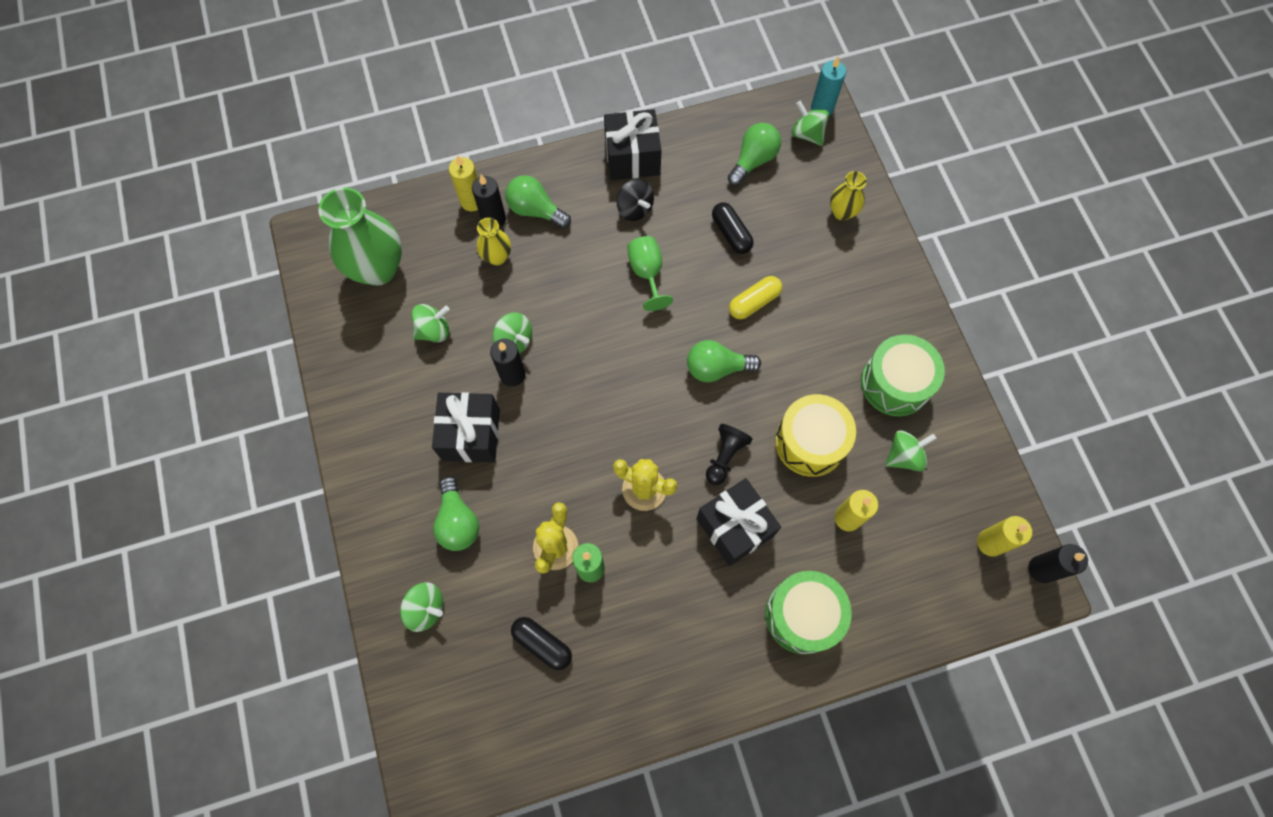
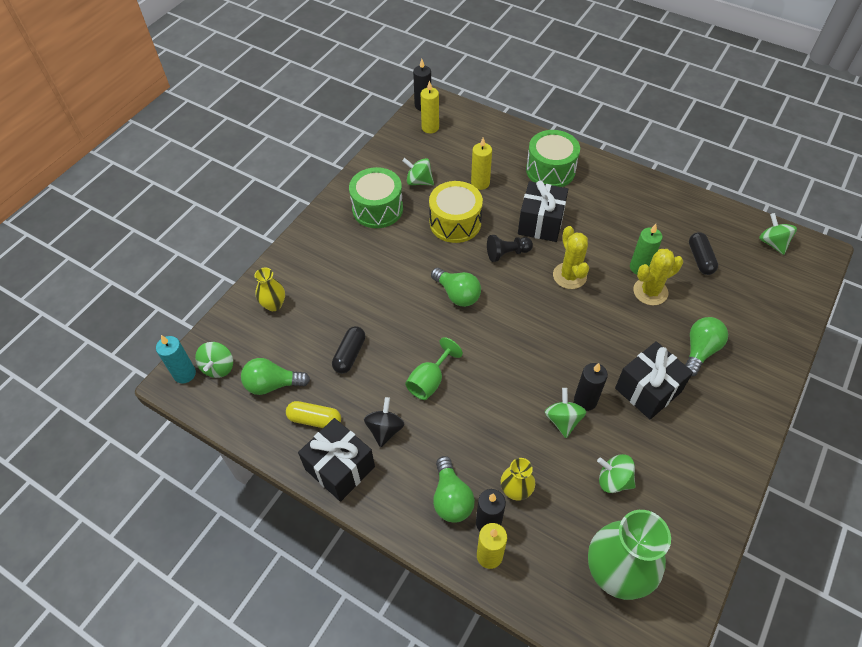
camera: 130 degrees left, 15 degrees down
(426, 609) = (758, 325): green spinning top -> green spinning top (772, 243)
(754, 302) = (391, 306): yellow capsule -> yellow capsule (315, 420)

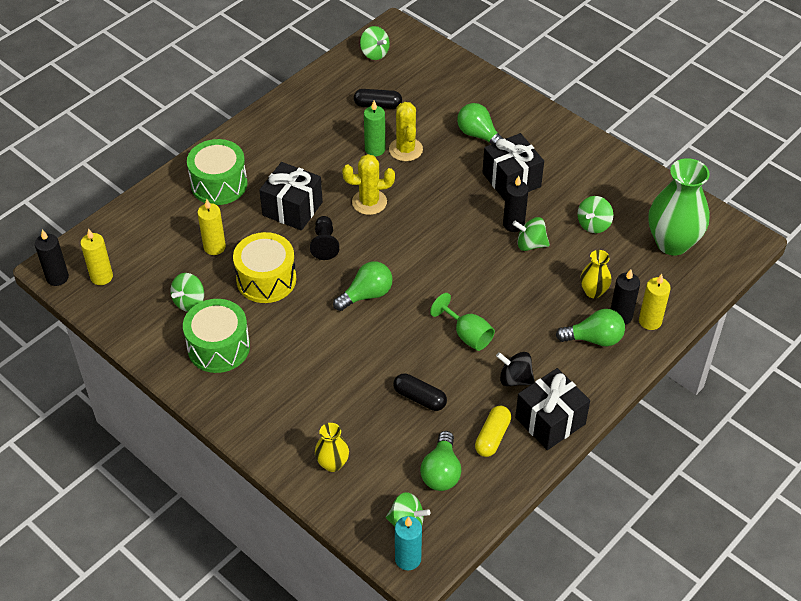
camera: 80 degrees left, 5 degrees down
(772, 243) = (374, 53): green spinning top -> green spinning top turned 120 degrees counterclockwise

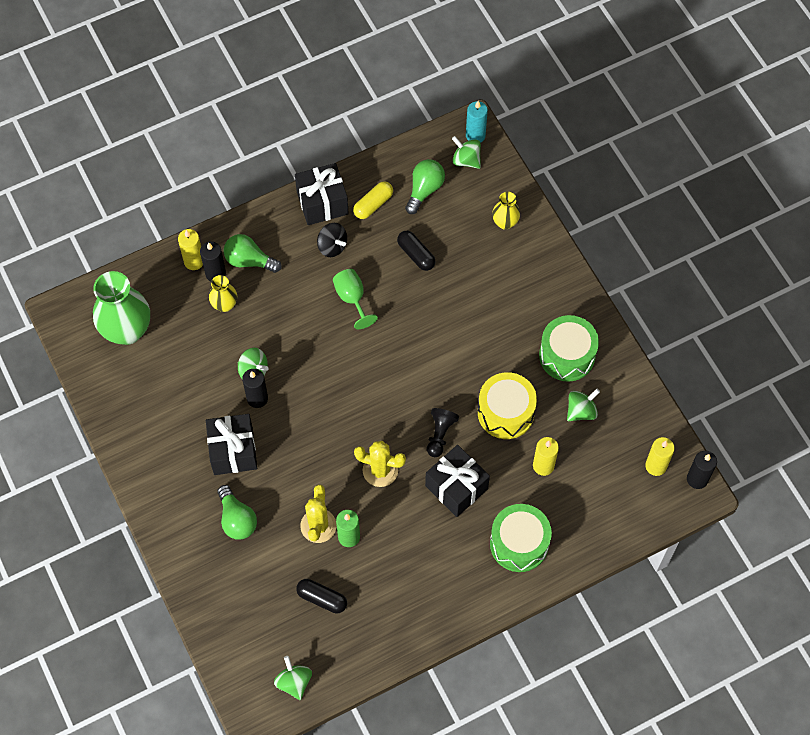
camera: 160 degrees left, 15 degrees up
(366, 295) = (422, 366): green light bulb -> none
(593, 224) = (185, 373): green spinning top -> none

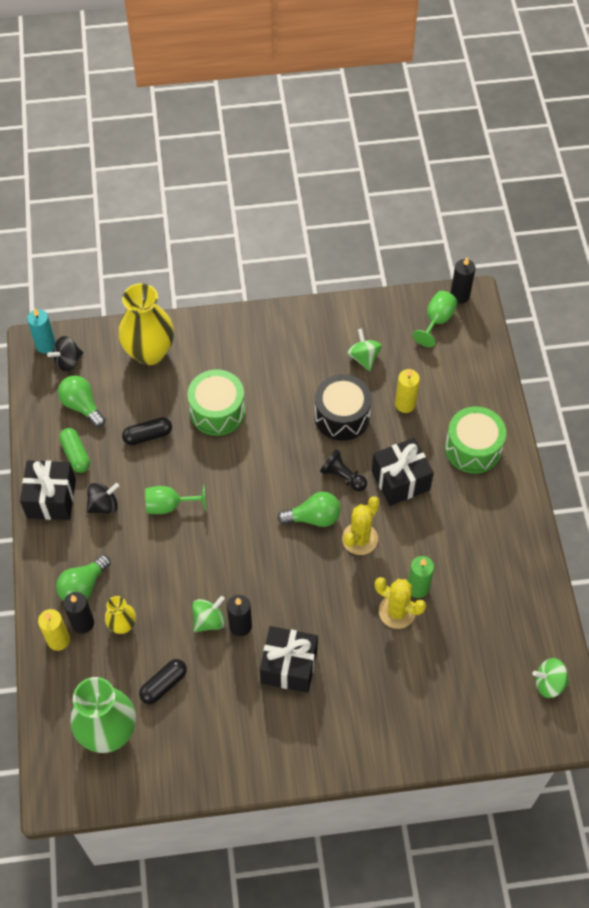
camera: 70 degrees left, 5 degrees down
(237, 519) = (364, 685): green light bulb -> green light bulb (313, 517)
(322, 598) = (472, 631): black capsule -> black capsule (164, 684)
(373, 204) = (76, 454): yellow capsule -> green capsule
(466, 160) = (68, 361): green spinning top -> black spinning top
(505, 222) = (149, 352): yellow vase -> yellow vase, size x1.97
(505, 412) = (342, 416): yellow drum -> black drum
(567, 355) = (305, 350): green drum -> green drum (217, 411)
(656, 466) = (437, 321): yellow candle -> green goblet

